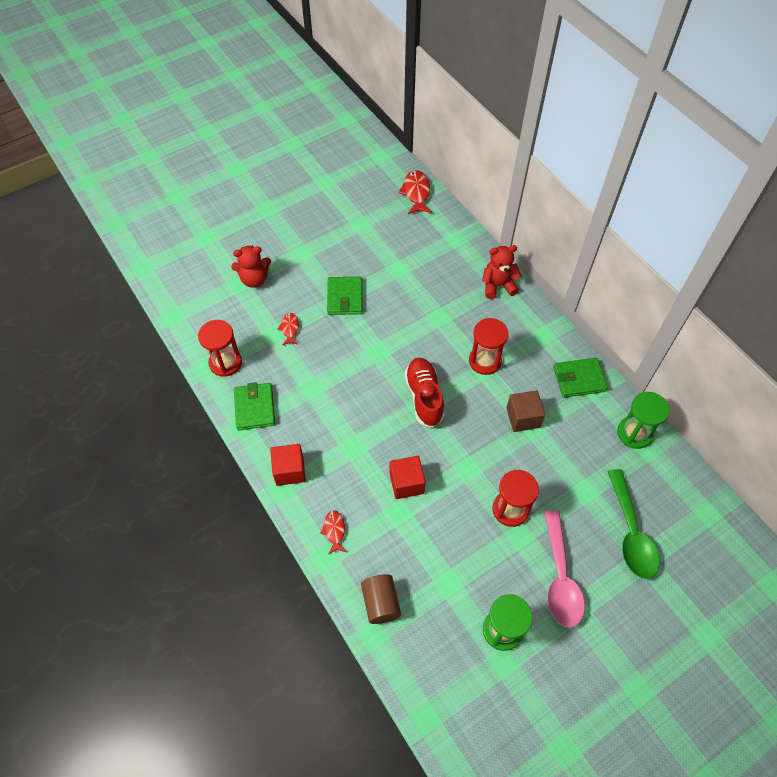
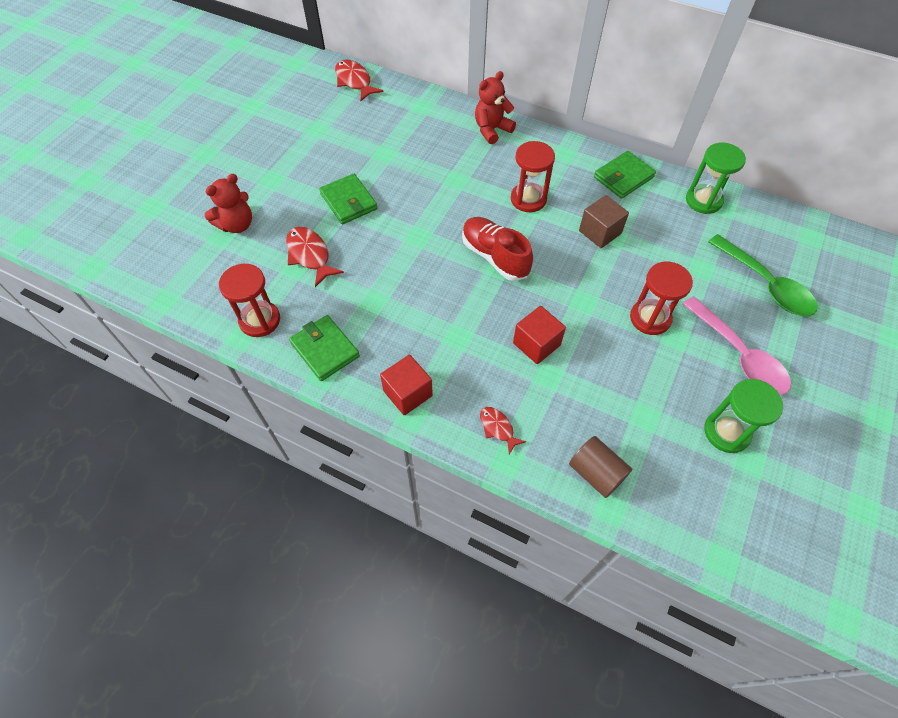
camera: 30 degrees left, 0 degrees up
(290, 329) = (310, 255): red fish -> red fish, size x1.66

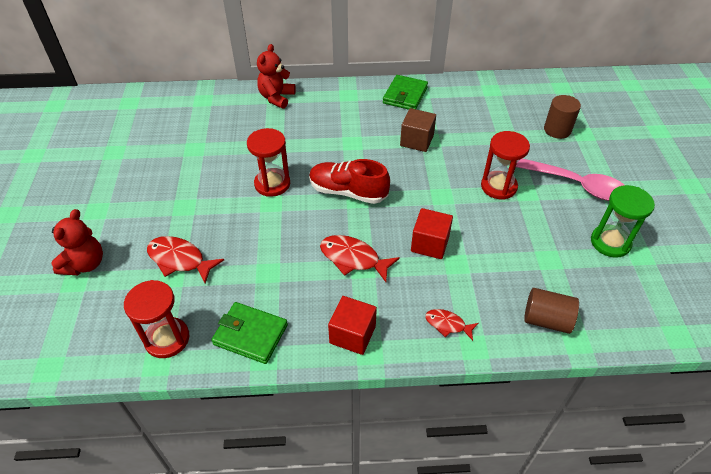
camera: 30 degrees left, 10 degrees down
(348, 201) = (187, 200): green wallet -> none
(354, 81) = (125, 101): red fish -> red fish (353, 258)
(528, 199) = (344, 138): red hourglass -> red hourglass (272, 184)
(703, 200) = (473, 90): green hourglass -> none
(766, 284) = (557, 130): green spoon -> brown cylinder

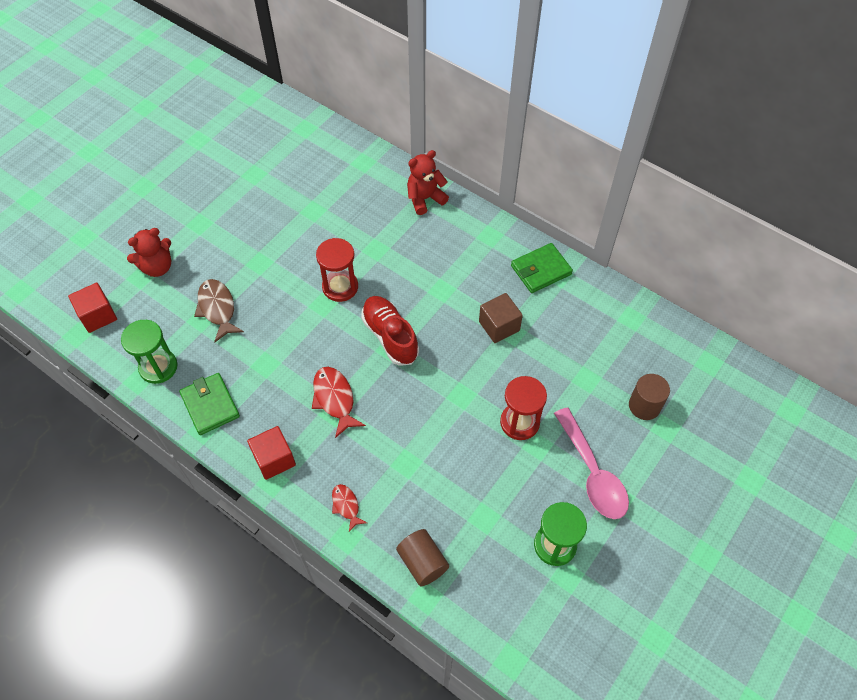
camera: 40 degrees right, 10 degrees up
(167, 339) = (158, 367): red hourglass -> green hourglass
(180, 260) = (217, 309): red fish -> brown fish
(430, 244) = (404, 431): red cube -> red cube (98, 316)

